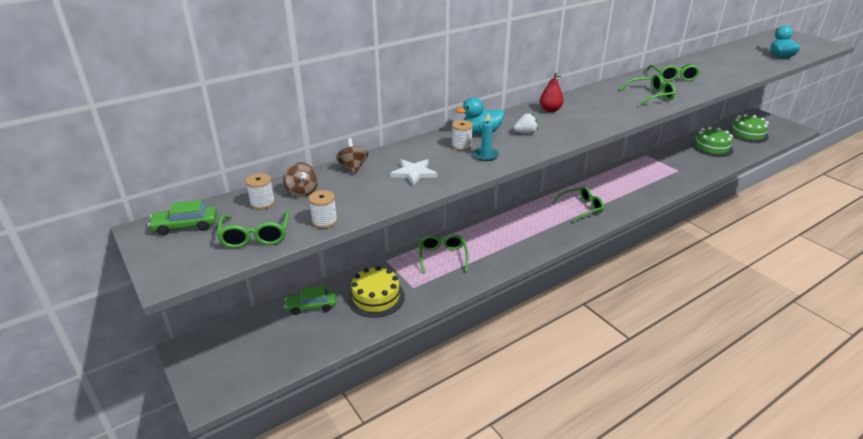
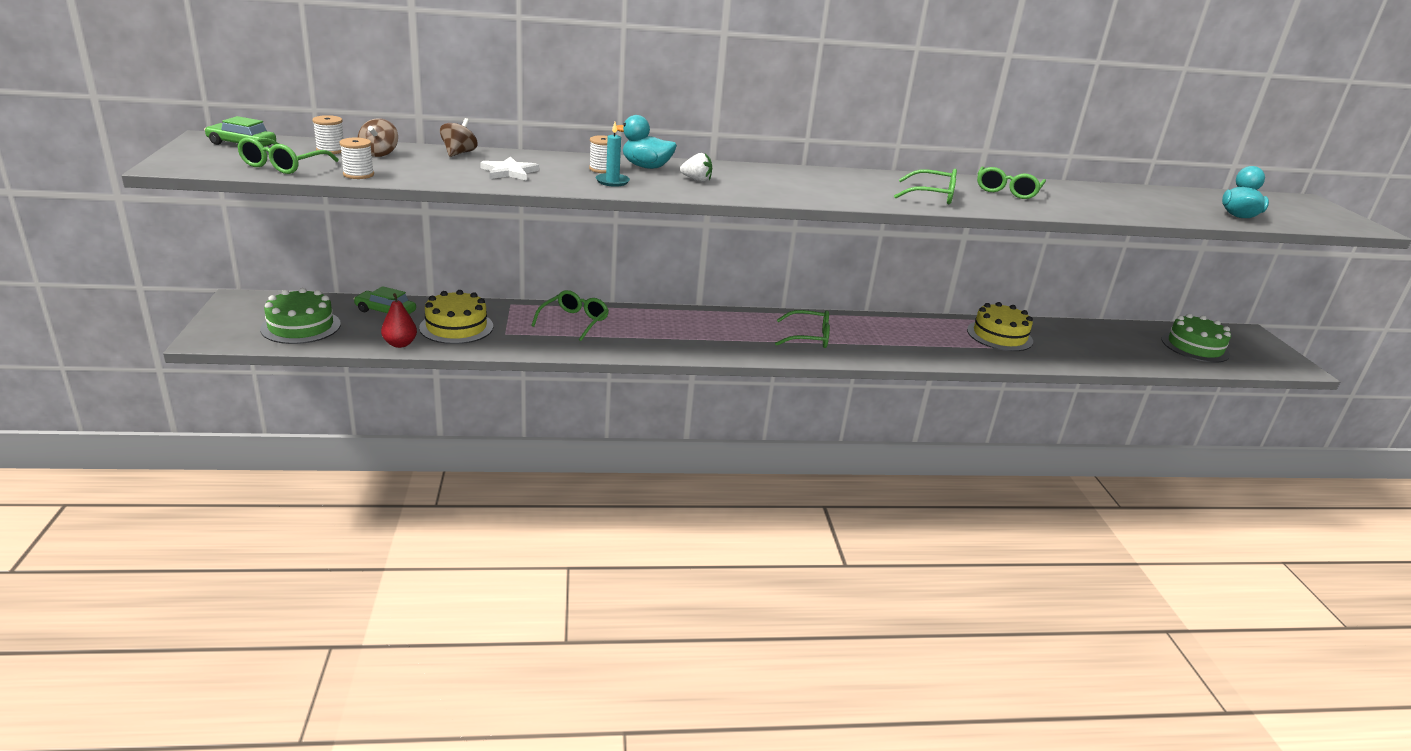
camera: 25 degrees right, 5 degrees down
(550, 110) = (768, 173): red pear -> red pear (400, 344)
(664, 164) = (999, 336): none -> yellow cake
(711, 147) = (1106, 342): green cake -> green cake (301, 326)

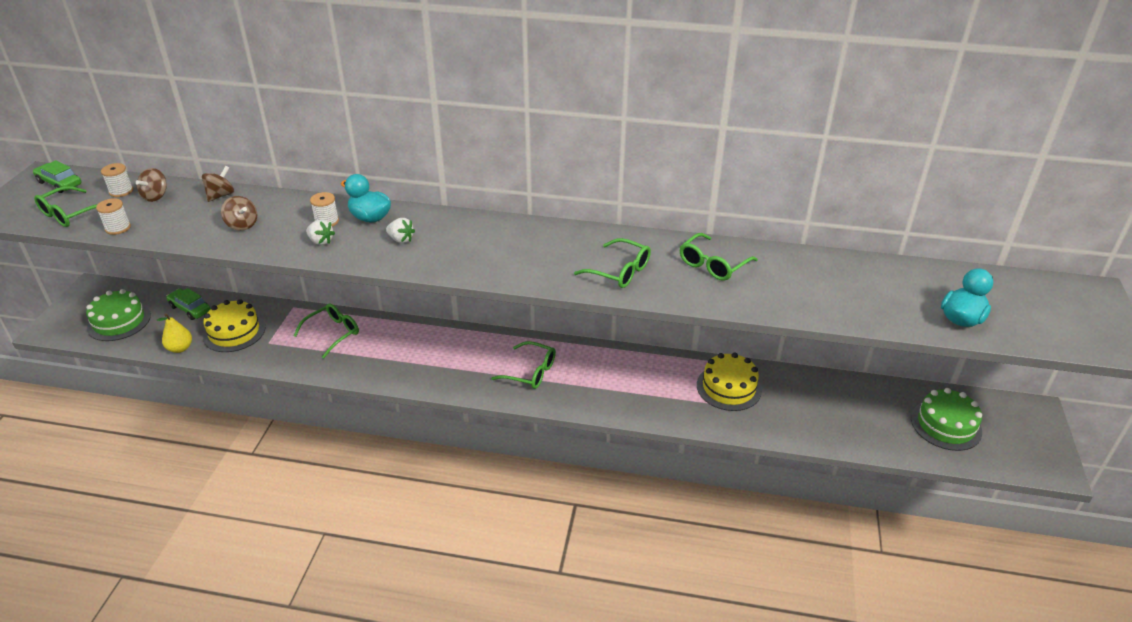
camera: 20 degrees right, 10 degrees up
(400, 344) = (180, 348): red pear -> yellow pear
(509, 172) = (242, 225): white star -> brown spinning top
(612, 181) = (321, 241): turquoise candle -> white strawberry

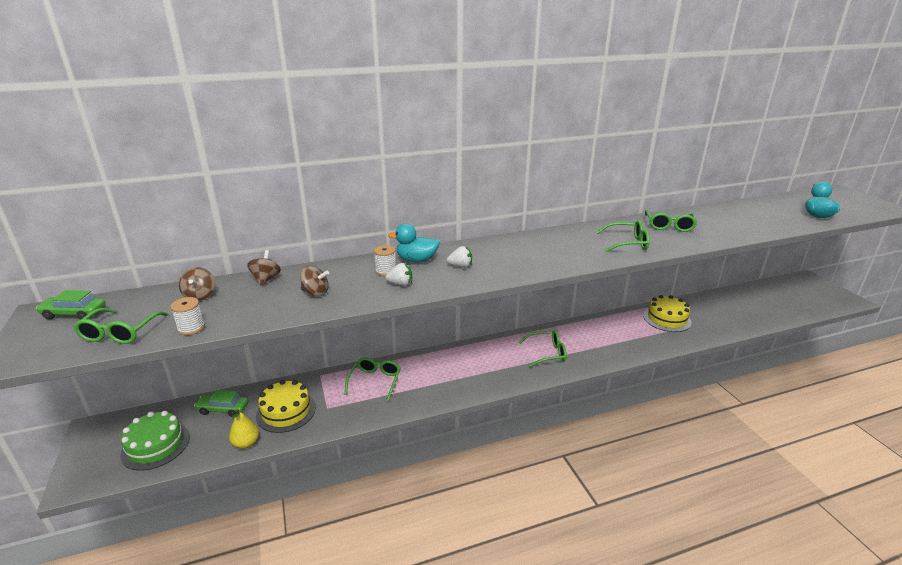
camera: 30 degrees left, 10 degrees down
(121, 191) = (156, 302): white spool -> none
(946, 425) = (784, 298): green cake -> none

